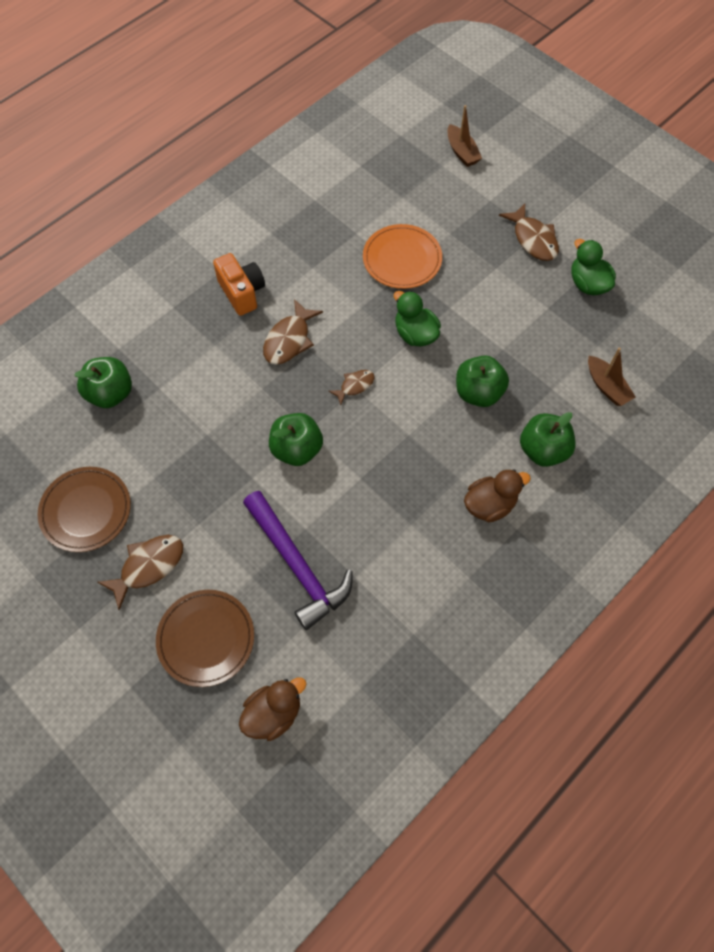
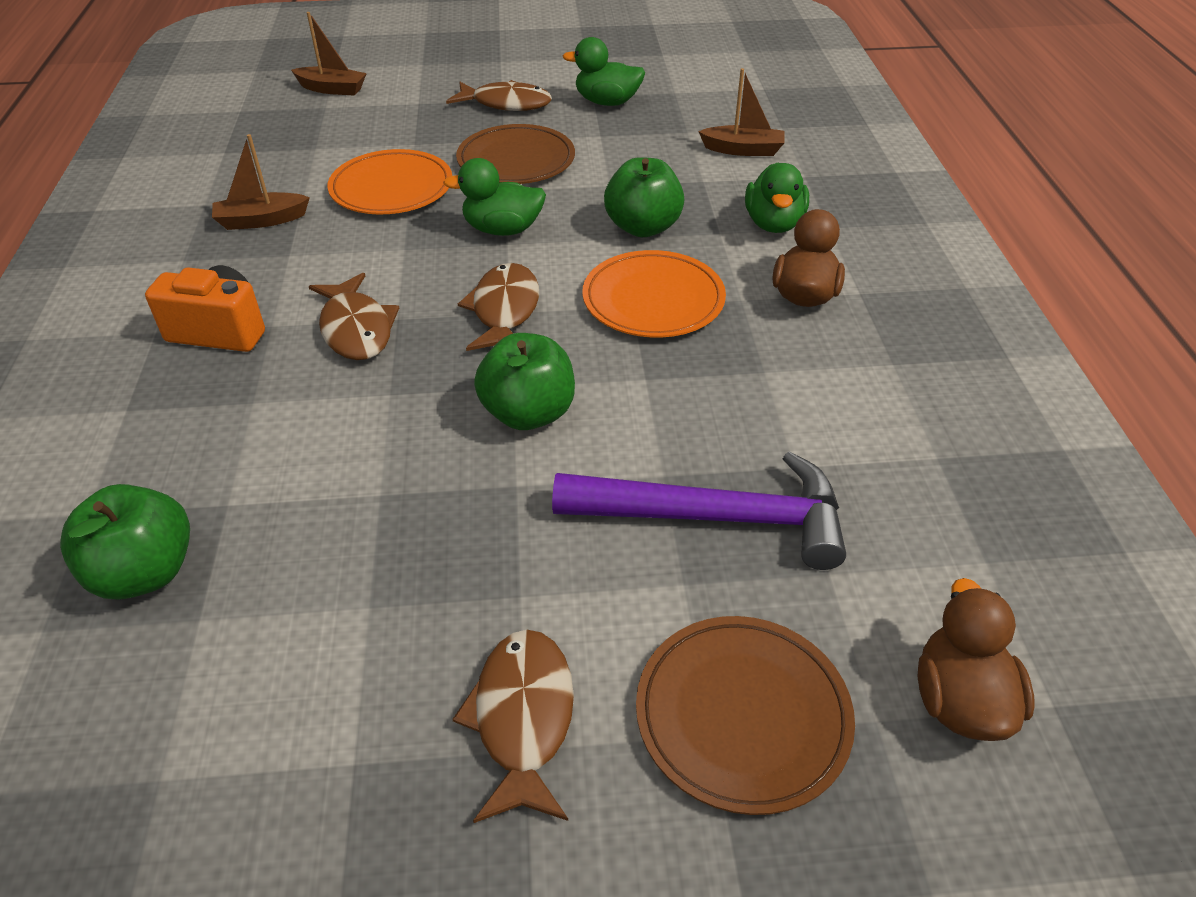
camera: 50 degrees left, 20 degrees down
(86, 511) = (307, 752): brown plate -> brown plate (516, 160)
(325, 233) = (261, 220): none -> brown boat
(355, 386) = (505, 311): brown fish -> brown fish, size x1.68
(421, 440) = (653, 300): none -> orange plate
(543, 450) = (773, 224): green apple -> green duck

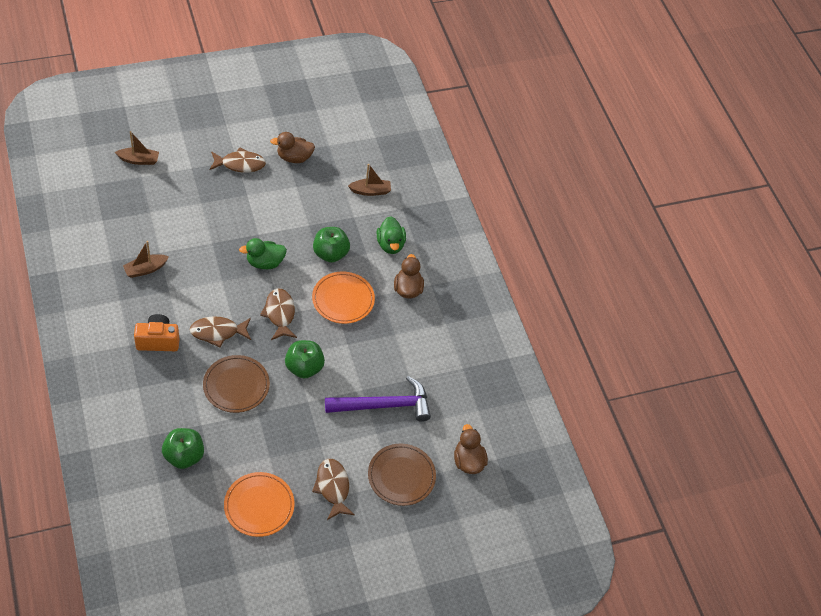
camera: 20 degrees left, 10 degrees up
(356, 329) = (218, 332): brown fish -> brown fish turned 120 degrees clockwise
(391, 188) = (201, 239): orange plate -> orange plate (259, 506)
(516, 160) = (258, 211): brown plate -> brown plate (236, 385)
(607, 102) = (294, 157): green duck -> brown duck

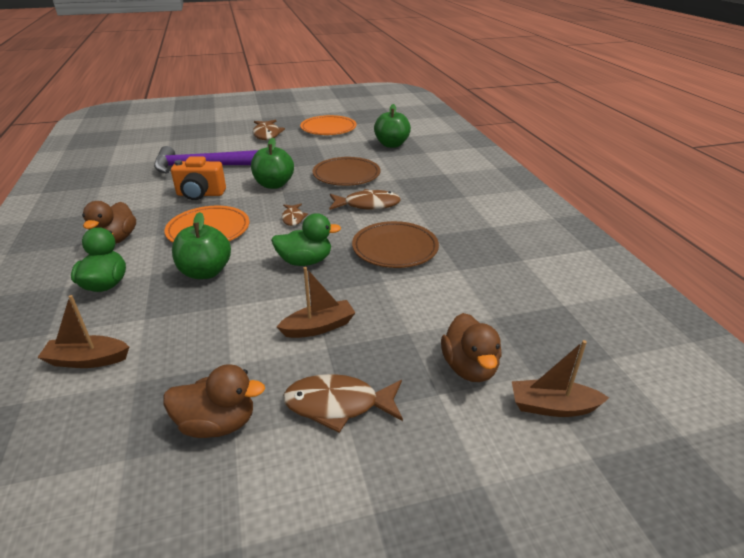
camera: 170 degrees left, 20 degrees down
(145, 269) = (471, 252): brown boat -> brown boat (319, 327)
(158, 341) = (434, 199): orange camera -> orange camera (200, 194)
(280, 314) = (293, 218): brown fish -> brown fish, size x0.60
(401, 476) = (206, 138): brown plate -> brown plate (395, 248)
(468, 461) = (142, 144): brown duck -> brown duck (469, 367)

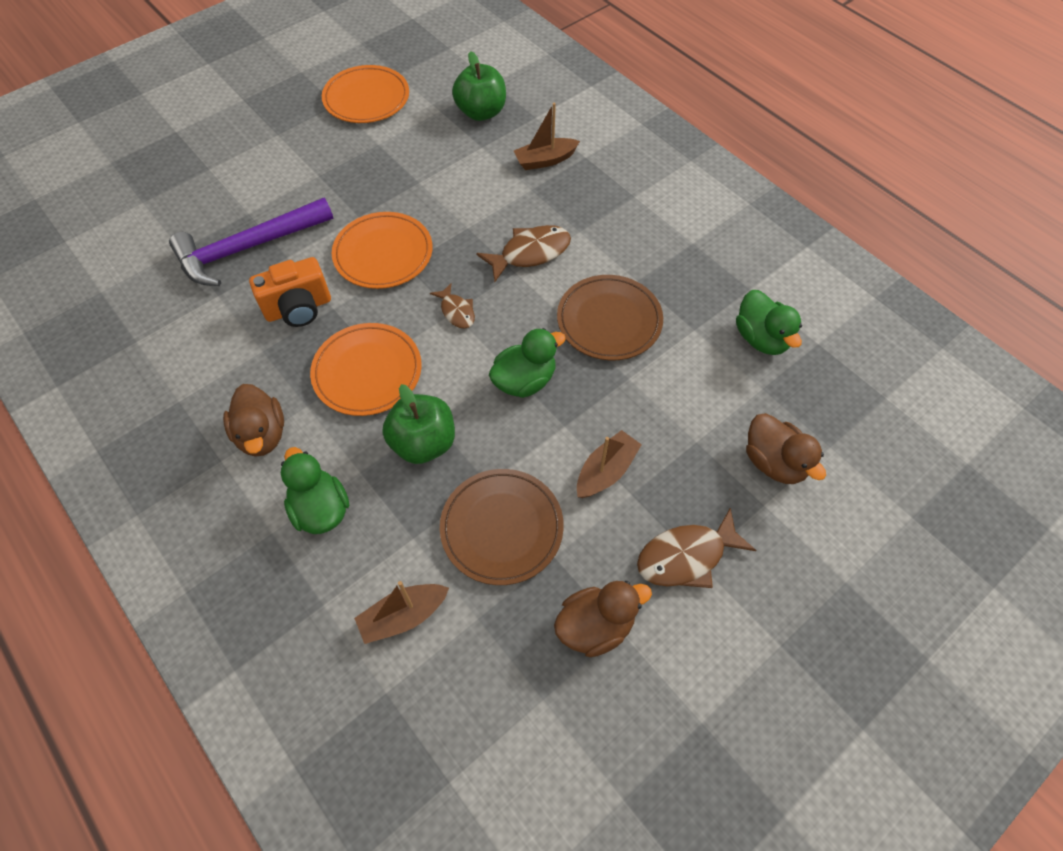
camera: 25 degrees left, 25 degrees up
(267, 134) = (285, 141): brown fish -> none
(274, 185) = (383, 254): green apple -> orange plate
(346, 175) = (464, 200): brown plate -> brown plate (502, 528)
(512, 288) = (761, 338): none -> green duck
(552, 407) = (862, 477): brown boat -> brown boat (545, 160)

